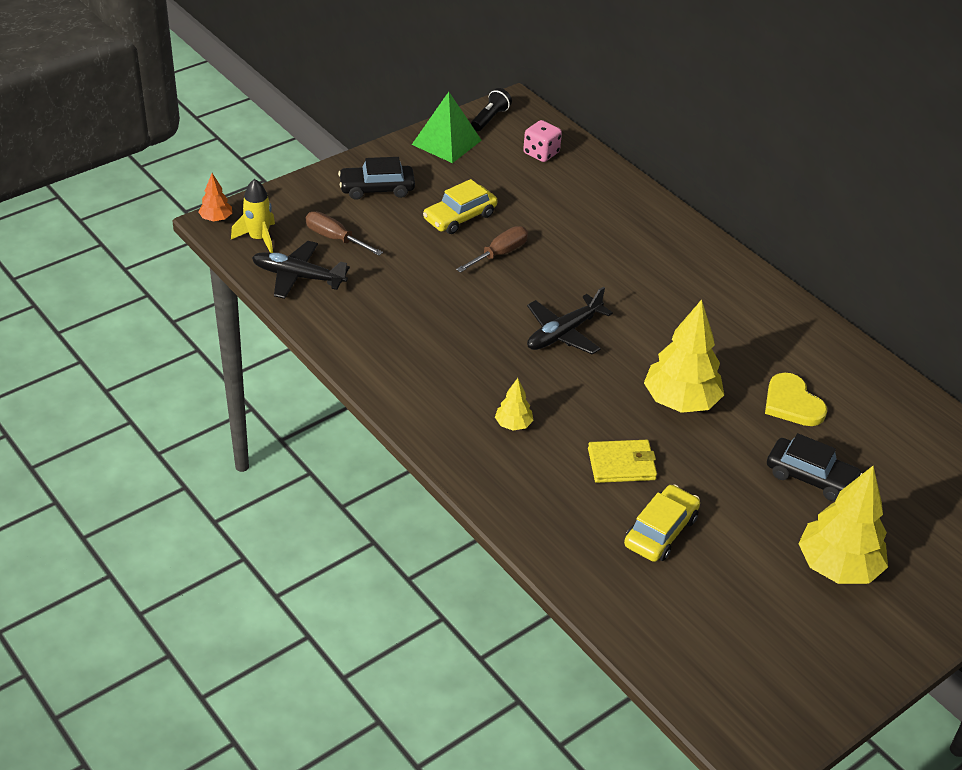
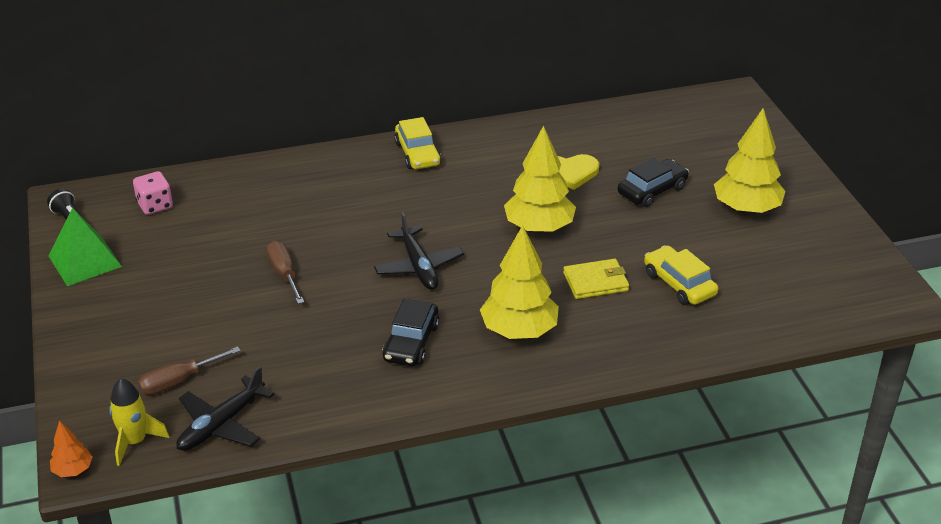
camera: 65 degrees left, 5 degrees down
(377, 189) = (120, 330): black car -> black car (411, 342)
(460, 217) = (211, 284): yellow car -> yellow car (417, 154)
(513, 424) = (519, 330): yellow tree -> yellow tree, size x2.11
(621, 464) = (596, 282): yellow wallet -> yellow wallet turned 60 degrees clockwise

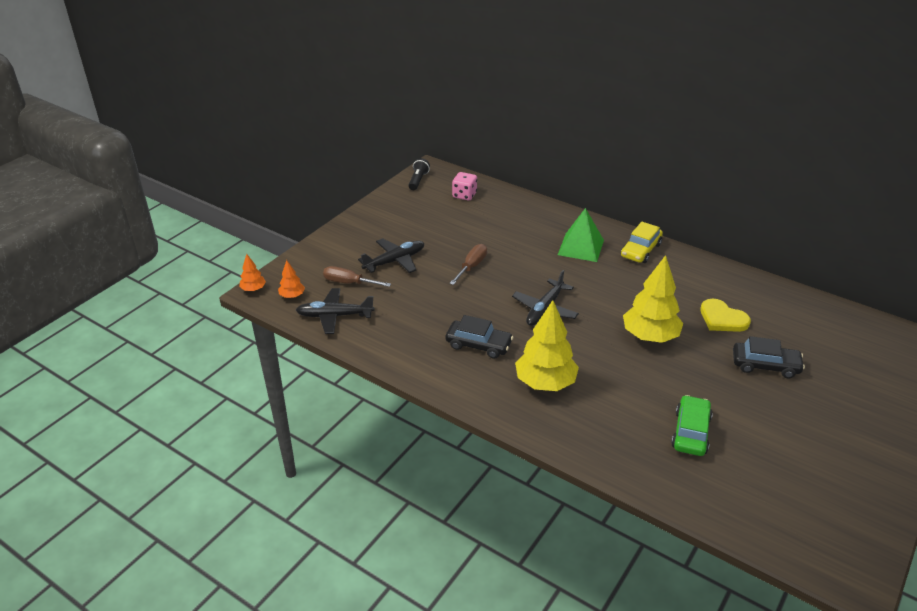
camera: 50 degrees right, 0 degrees up
(85, 261) = (396, 201): green pyramid -> green pyramid (581, 247)
(135, 441) = (292, 296): yellow rocket -> orange tree
(192, 324) = (394, 261): none -> black plane
(411, 342) = (478, 345): black car -> black car turned 135 degrees counterclockwise
(596, 282) = (636, 391): yellow wallet -> none
(679, 284) = (690, 432): yellow car -> green car
(746, 209) = (822, 423): yellow tree -> none

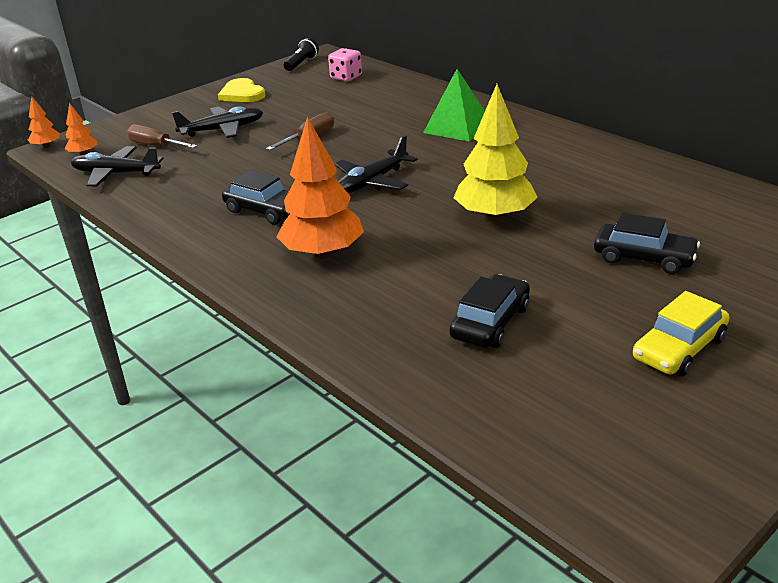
camera: 15 degrees right, 5 degrees down
(545, 383) = (323, 253): yellow tree -> orange tree
(640, 250) = (534, 133): yellow car -> yellow car (679, 348)
(690, 432) = (490, 322): green car -> black car
(722, 318) = (608, 205): yellow heart -> yellow heart (242, 94)

